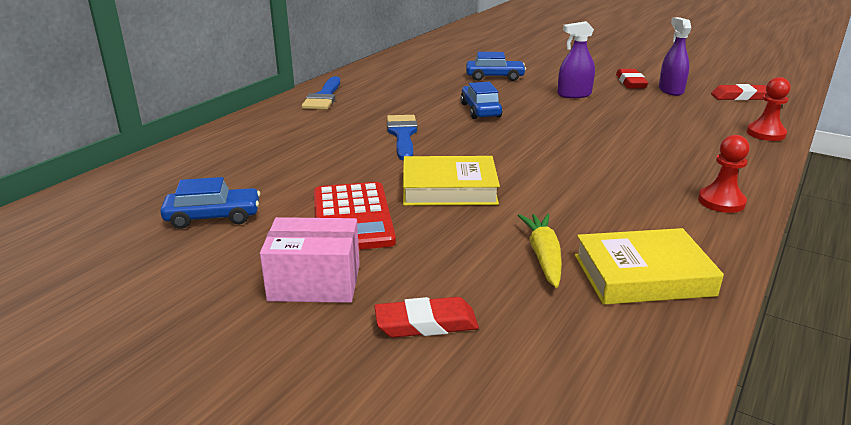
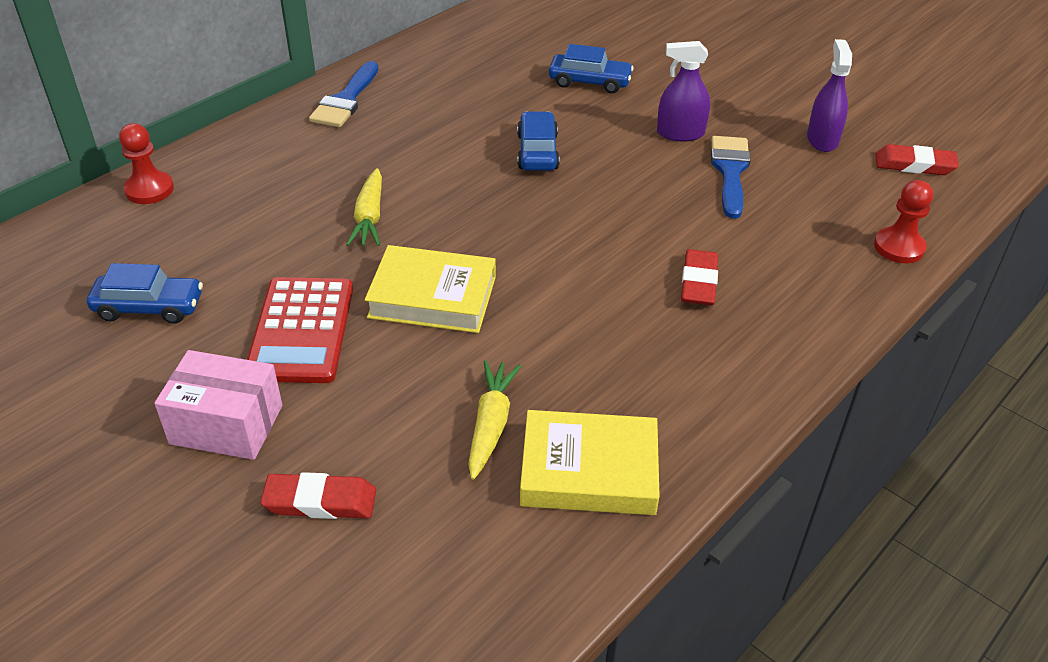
camera: 10 degrees right, 15 degrees up
(374, 151) = (369, 217): none -> yellow carrot
(402, 135) = (416, 189): blue brush -> blue brush (730, 171)
(630, 82) = (774, 116): red eraser -> red eraser (698, 282)
(721, 202) = (755, 367): red pawn -> red pawn (149, 190)

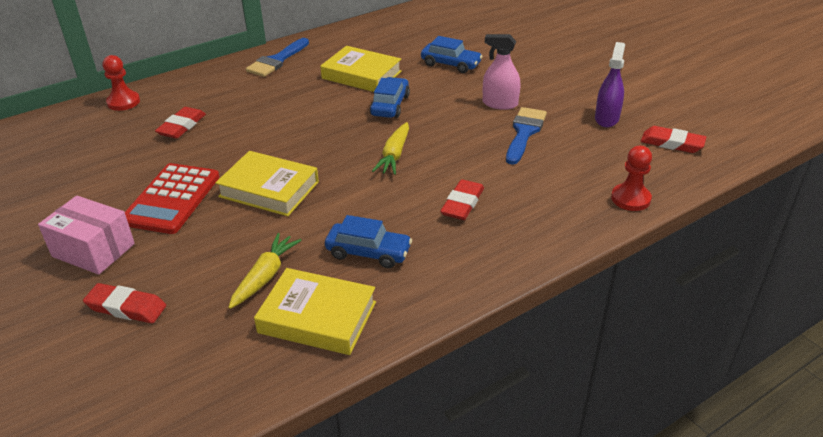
camera: 15 degrees right, 5 degrees down
(149, 307) = (85, 172): blue car -> blue car (368, 252)
(258, 218) = (182, 126): none -> red eraser
(369, 217) = (254, 134): yellow carrot -> yellow carrot (394, 155)
(476, 110) = (361, 75): none -> yellow book
(680, 133) = (500, 104): purple spray bottle -> pink spray bottle

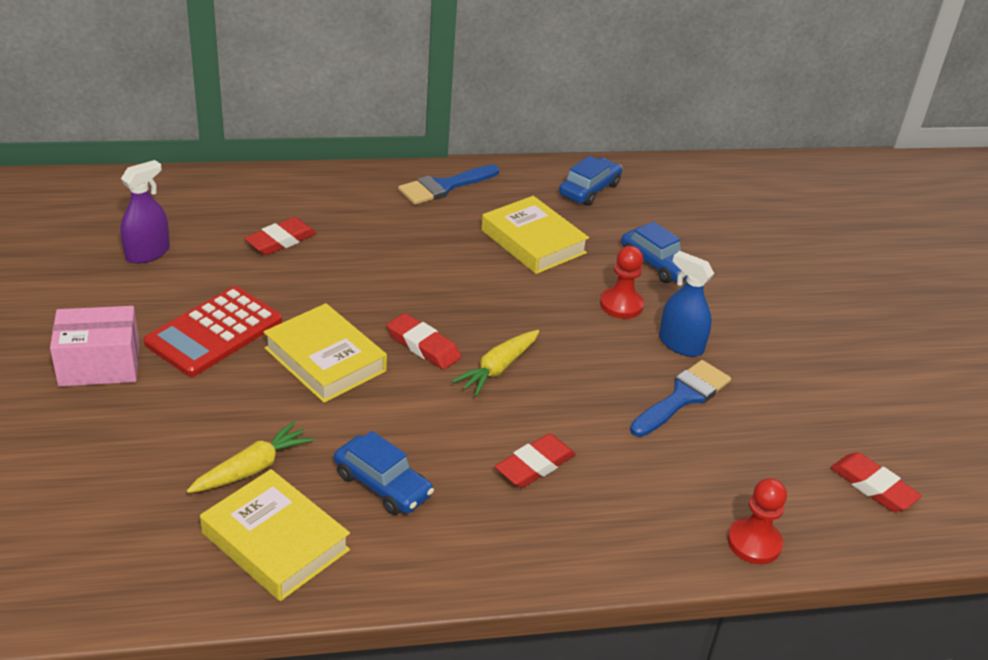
camera: 20 degrees right, 0 degrees up
(93, 250) = (99, 364): pink box -> pink box turned 60 degrees counterclockwise
(123, 102) = (238, 186): red pawn -> red pawn (621, 305)
(126, 307) = (92, 446): red eraser -> red eraser (423, 346)
(390, 105) = (539, 297): blue car -> blue car (589, 190)
(500, 104) = (680, 344): pink spray bottle -> blue spray bottle
(606, 118) = (809, 417): purple spray bottle -> purple spray bottle (147, 253)

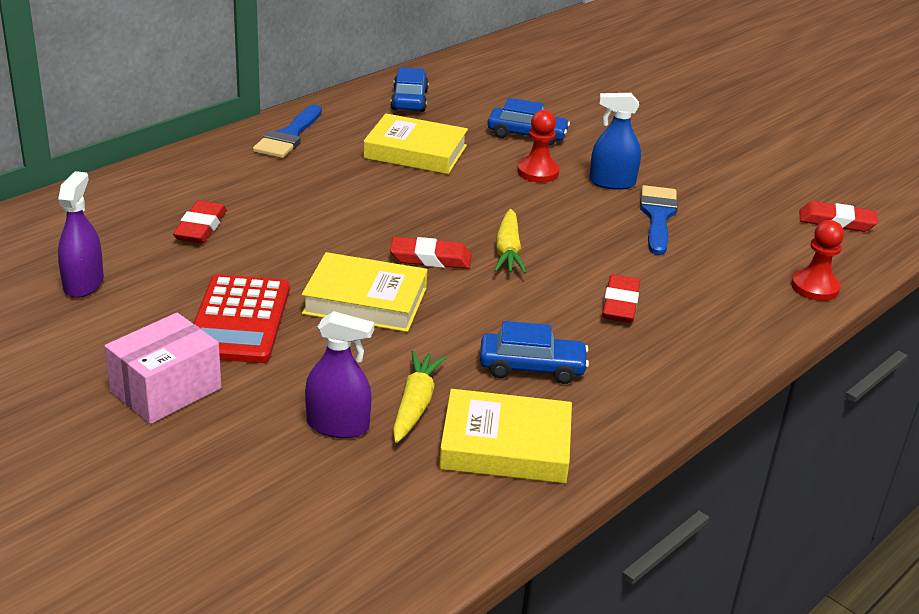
camera: 35 degrees left, 5 degrees down
(176, 455) = (338, 425): none -> purple spray bottle

